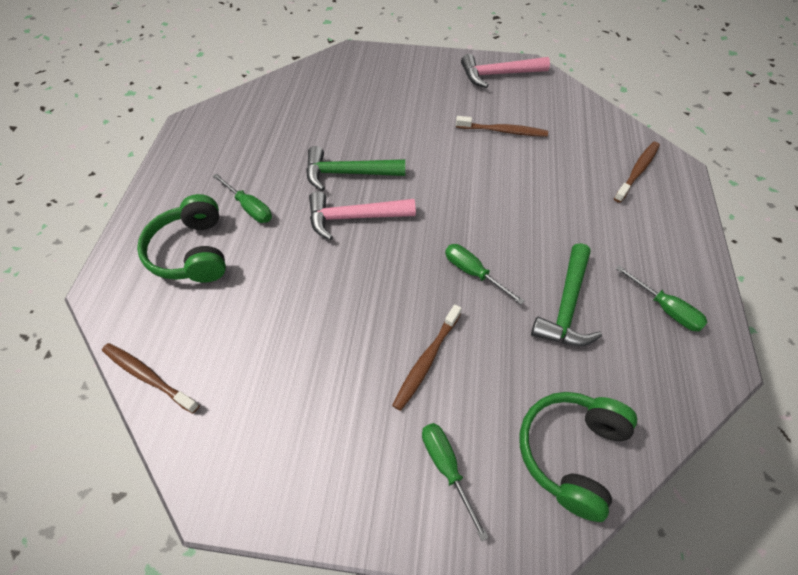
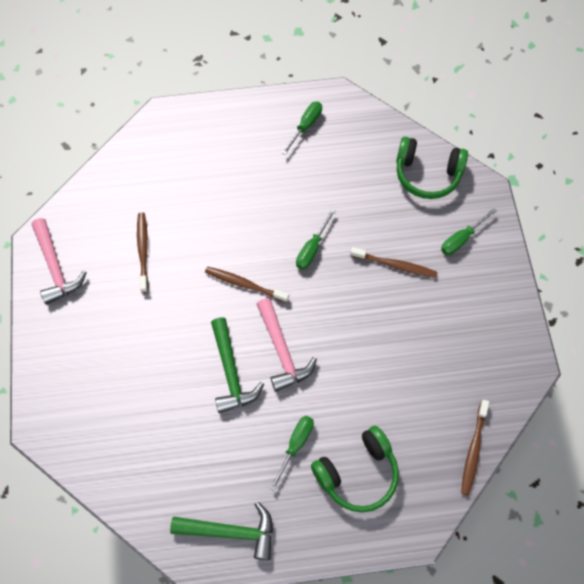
camera: 105 degrees left, 10 degrees up
(566, 306) = (322, 185): green hammer -> green hammer (231, 532)
(637, 171) = (172, 144): brown toothbrush -> brown toothbrush (244, 284)

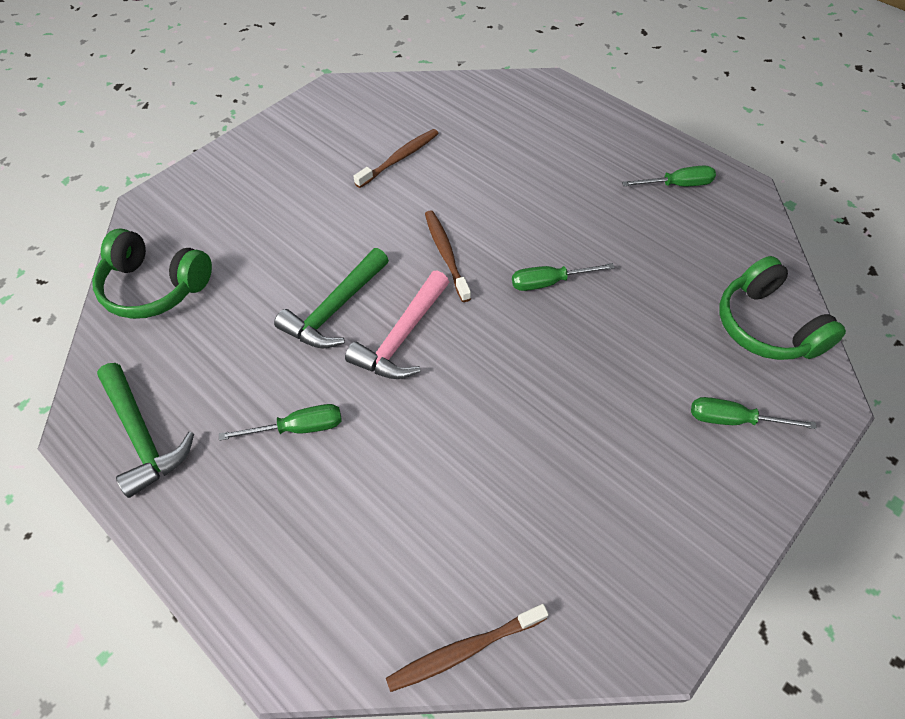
camera: 50 degrees right, 10 degrees down
(55, 267) = (321, 115): pink hammer -> none
(357, 473) = (314, 521): green headphones -> green headphones (155, 287)
(395, 265) = (618, 373): brown toothbrush -> none

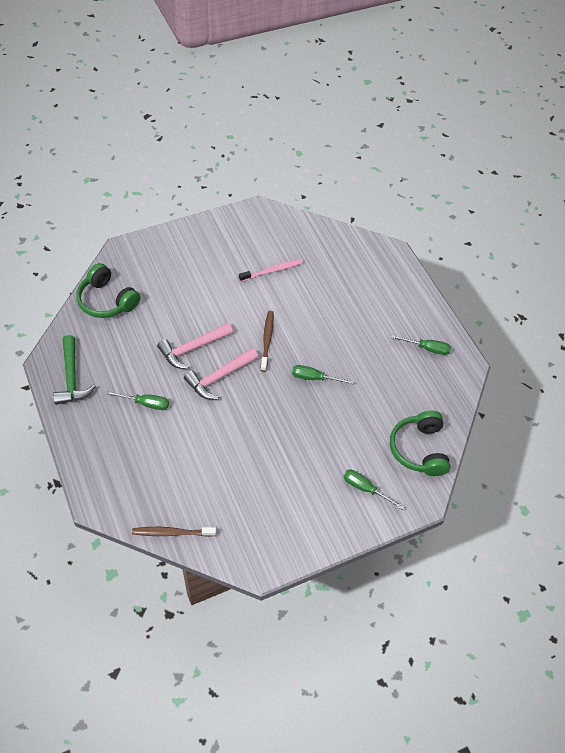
camera: 20 degrees right, 0 degrees up
(335, 309) = (192, 348): green hammer -> pink hammer
(399, 158) = (272, 270): brown toothbrush -> pink toothbrush

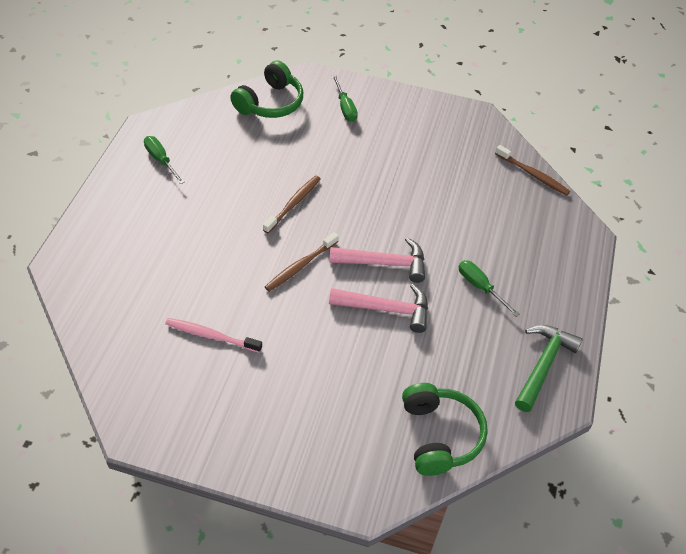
camera: 140 degrees left, 5 degrees down
(314, 378) = (293, 204): green screwdriver -> brown toothbrush

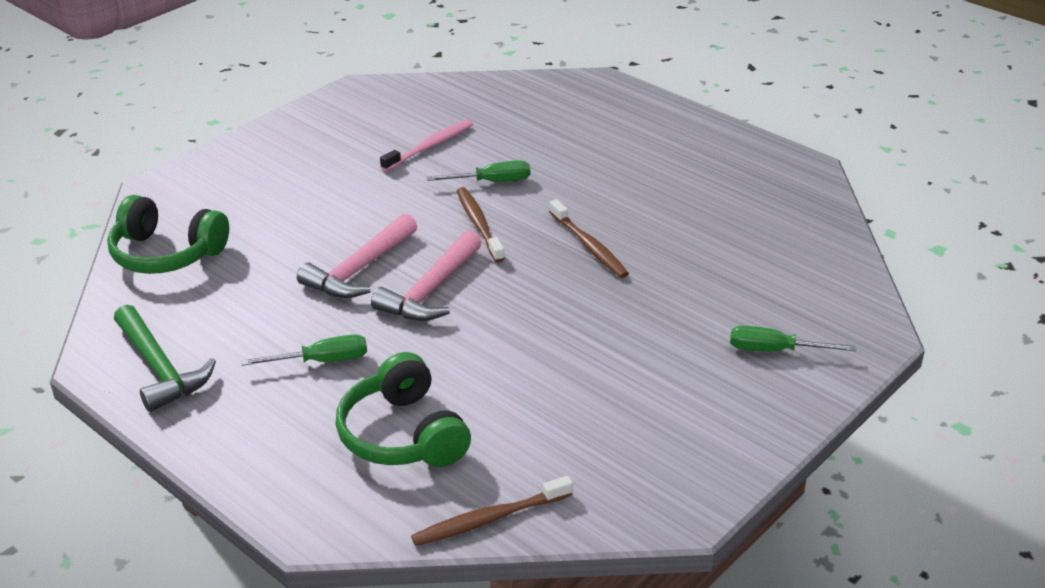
camera: 120 degrees right, 15 degrees down
(161, 160) = (733, 165): green screwdriver -> green screwdriver (492, 182)
(270, 103) = (817, 278): green headphones -> green headphones (403, 434)

